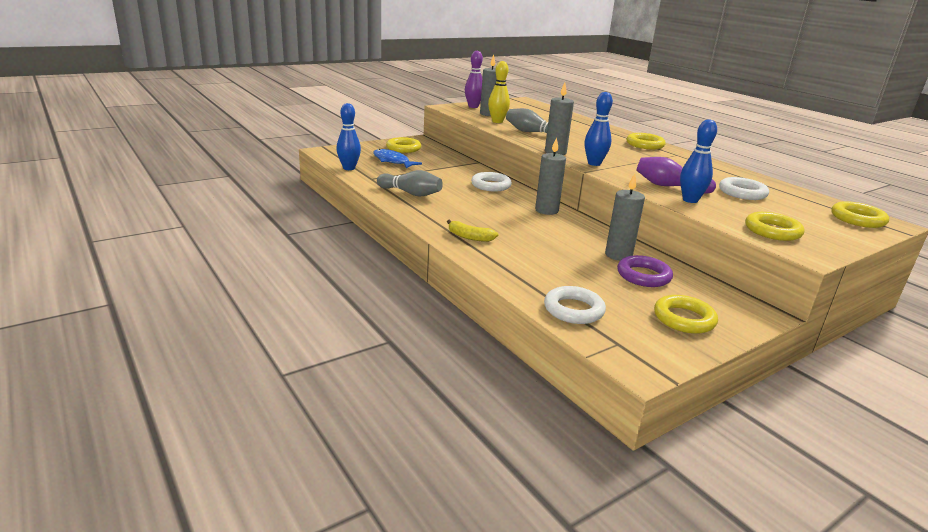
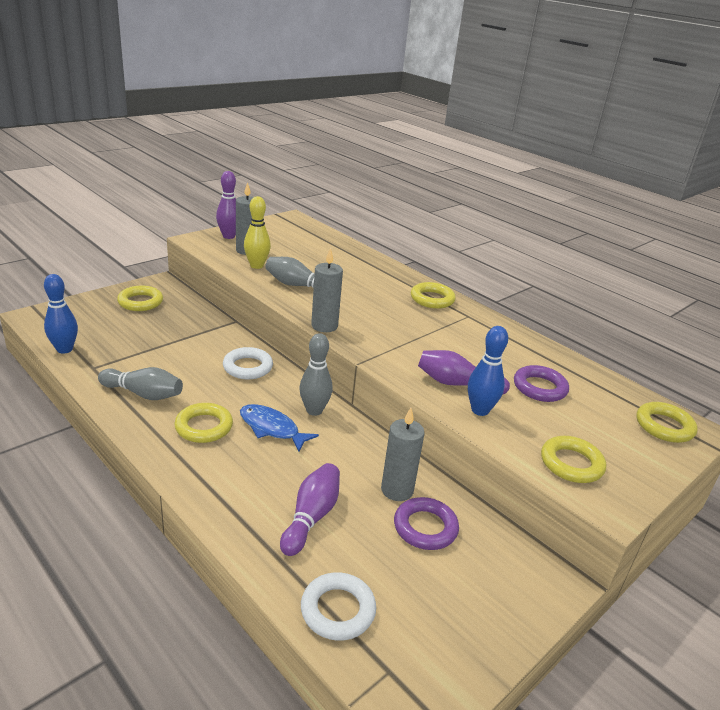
camera: 10 degrees left, 5 degrees up
(392, 161) = (124, 329): blue fish -> blue fish (272, 428)
(469, 237) = (214, 476): yellow banana -> none
(546, 210) = (314, 410): grey candle -> grey bowling pin
(548, 263) = (311, 517): none -> purple bowling pin
(594, 163) = (370, 345): blue bowling pin -> none
(684, 319) = (470, 608): yellow ring -> yellow ring (204, 427)
(742, 193) = (539, 388): white ring -> purple ring

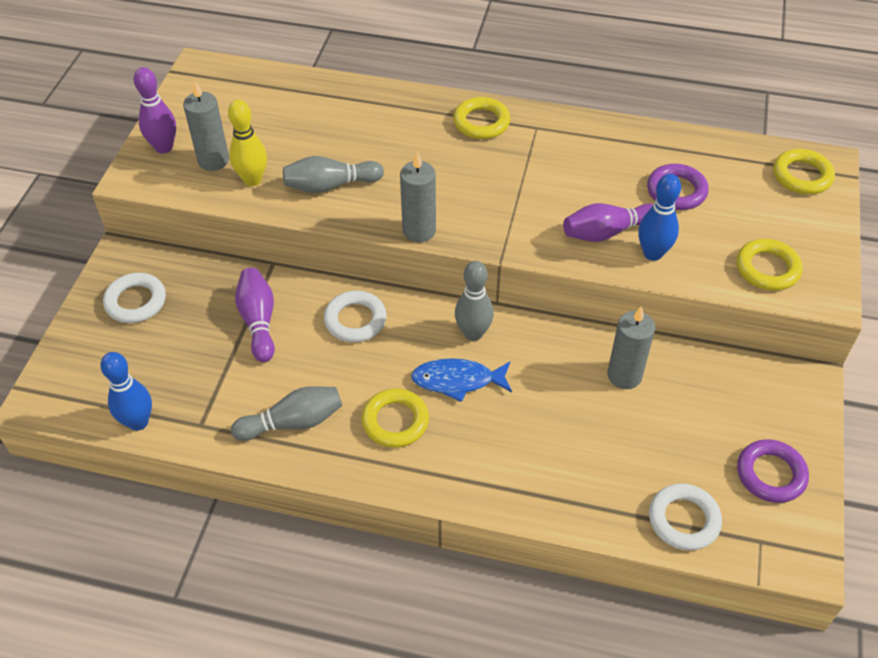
camera: 30 degrees left, 20 degrees up
(140, 302) = (136, 301): yellow ring -> white ring
(311, 517) = (584, 451): purple bowling pin -> purple bowling pin (258, 321)
(425, 527) = (678, 398): purple ring -> purple ring (770, 474)

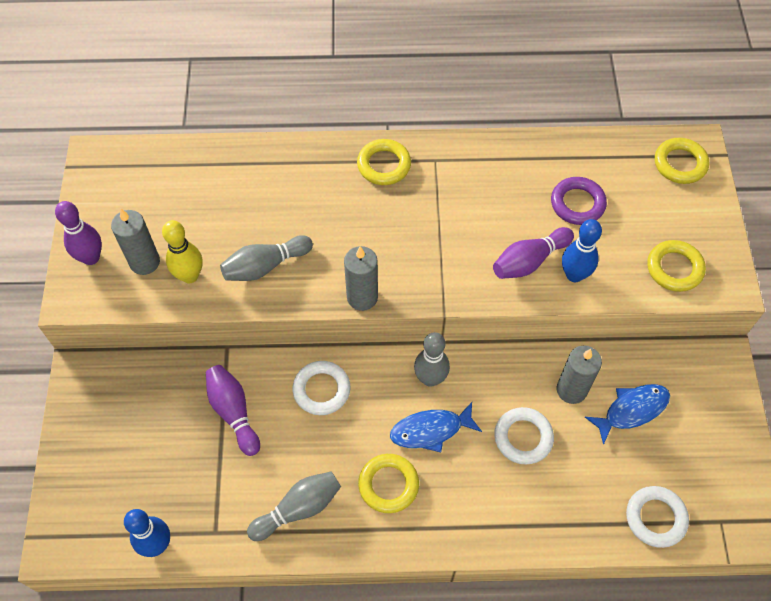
camera: 15 degrees left, 10 degrees up
(136, 301) = (111, 418): white ring -> white ring (523, 437)
(687, 409) = (632, 410): none -> blue fish
(770, 474) = (714, 456): purple ring -> none

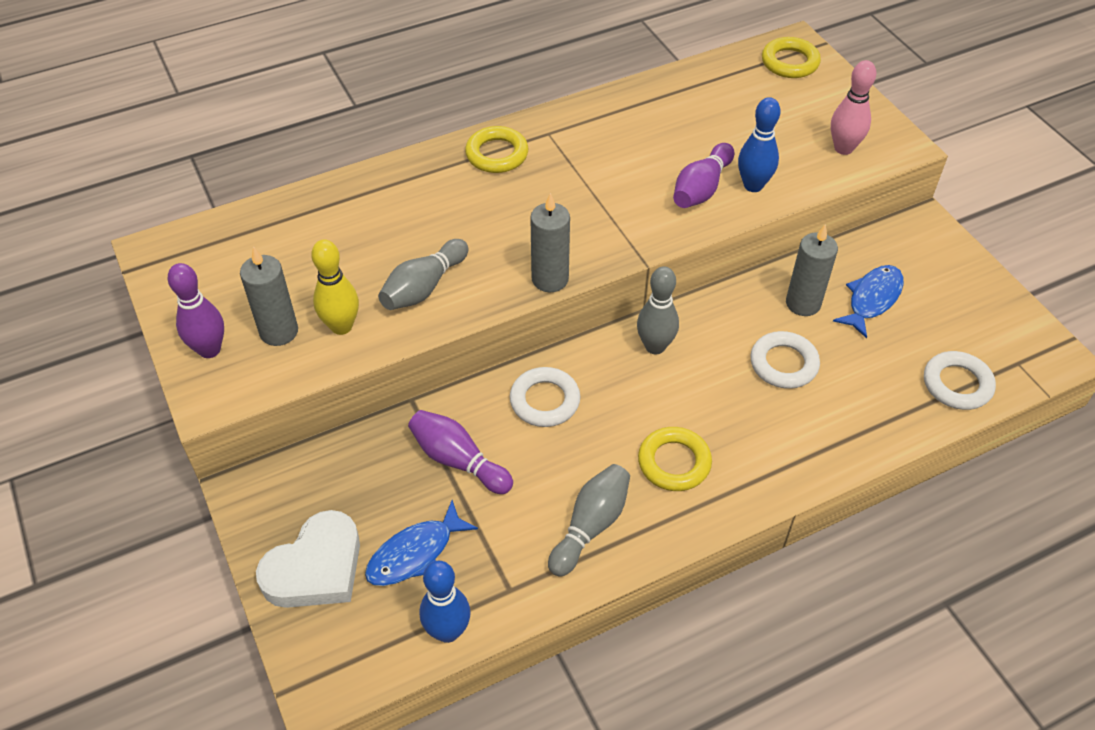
camera: 25 degrees left, 10 degrees down
(95, 454) = (316, 568): none -> white heart
(430, 430) = (686, 394): blue fish -> blue fish (415, 553)
(577, 204) = (715, 125): purple ring -> none
(674, 268) = (843, 148): yellow ring -> pink bowling pin

